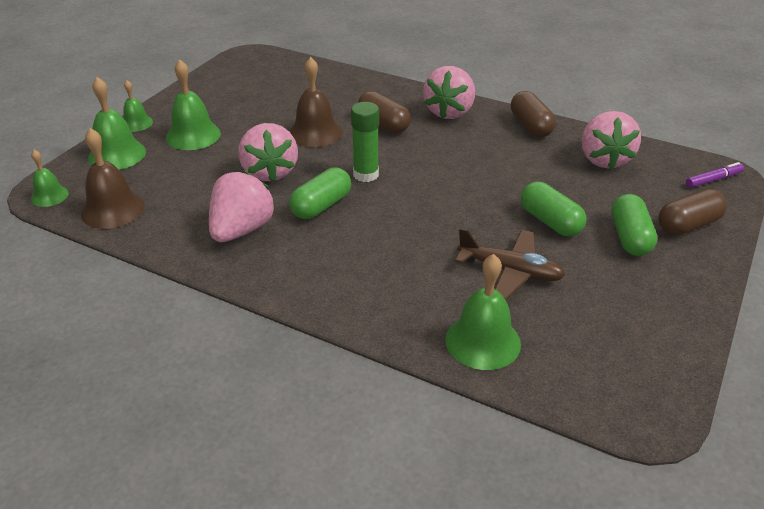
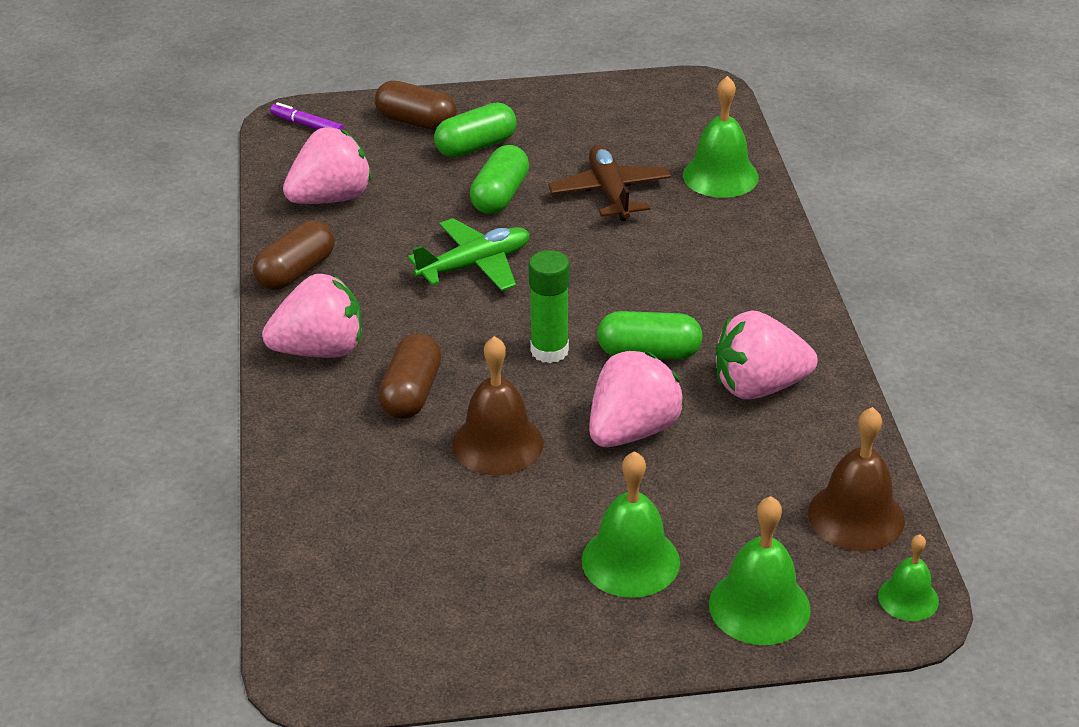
camera: 125 degrees left, 0 degrees up
(136, 123) = (667, 651): green bell -> none
(476, 182) = (475, 265): none -> green plane

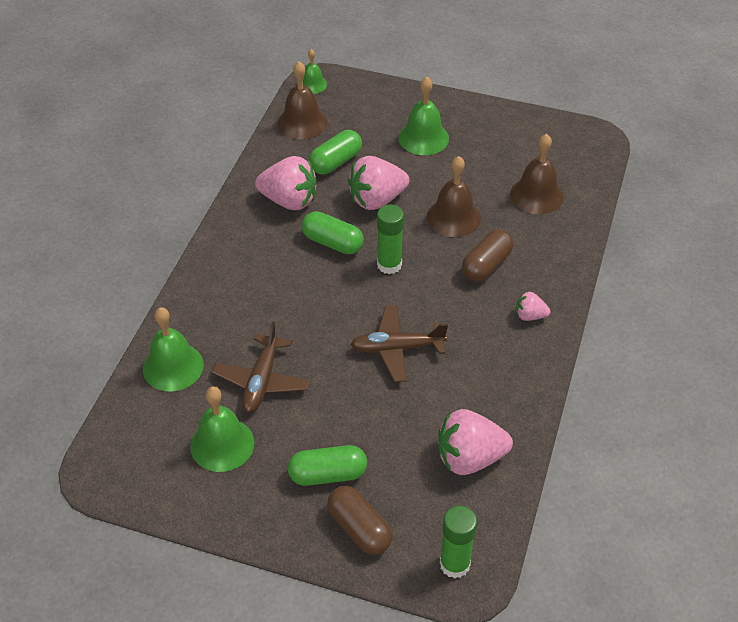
camera: 155 degrees left, 10 degrees up
(296, 272) = (523, 390): brown capsule -> none
(307, 125) = (454, 564): purple marker -> green glue stick
(320, 350) = (530, 316): pink strawberry -> pink strawberry, size x0.51
(382, 523) = (536, 195): none -> brown bell
(475, 265) = (397, 348): green plane -> brown plane
(500, 196) = (342, 409): green capsule -> green capsule (335, 162)
(759, 606) = (379, 101): green bell -> green bell (222, 444)

